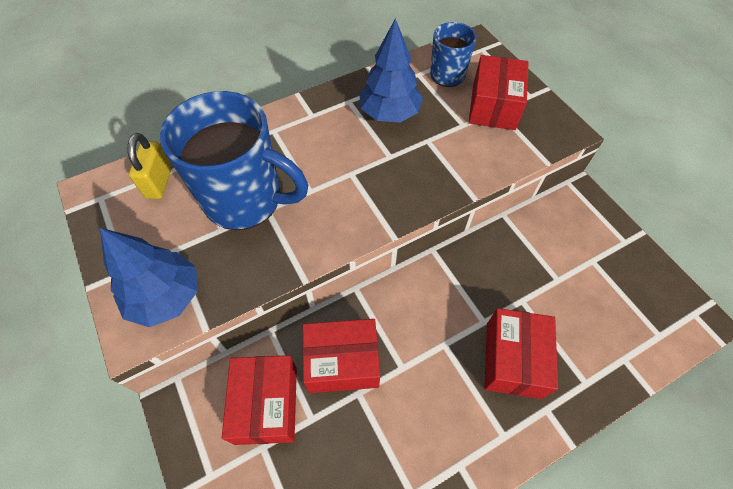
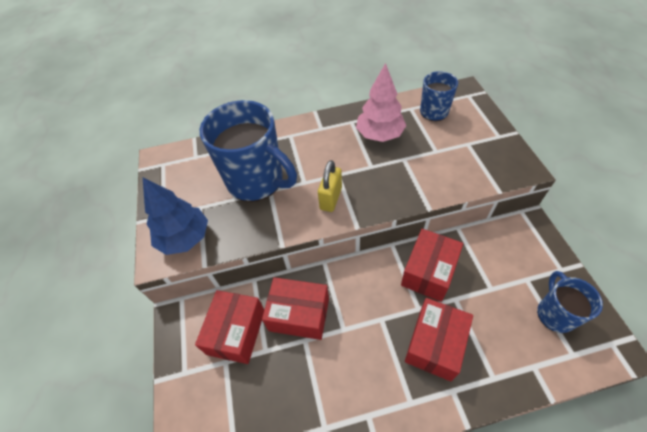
camera: 20 degrees right, 5 degrees down
(159, 182) = (203, 160): yellow padlock -> yellow padlock (331, 198)
(389, 113) = (380, 135): blue tree -> pink tree
(493, 106) = (465, 140): red box -> red box (428, 272)
(631, 294) = (555, 314): none -> blue mug

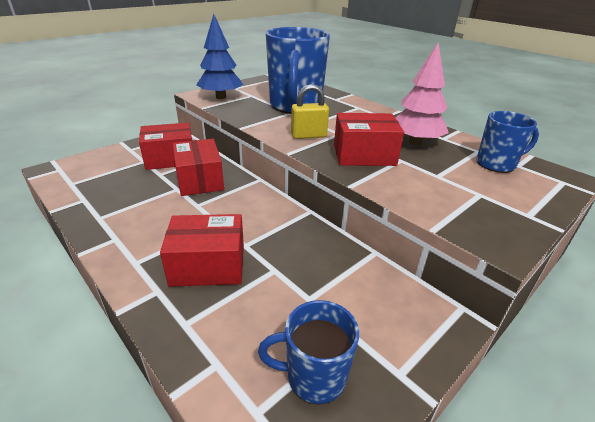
camera: 55 degrees right, 20 degrees down
(428, 272) = (295, 242): red box -> red box (364, 155)
(555, 314) = (314, 376): blue mug -> blue mug turned 150 degrees counterclockwise

